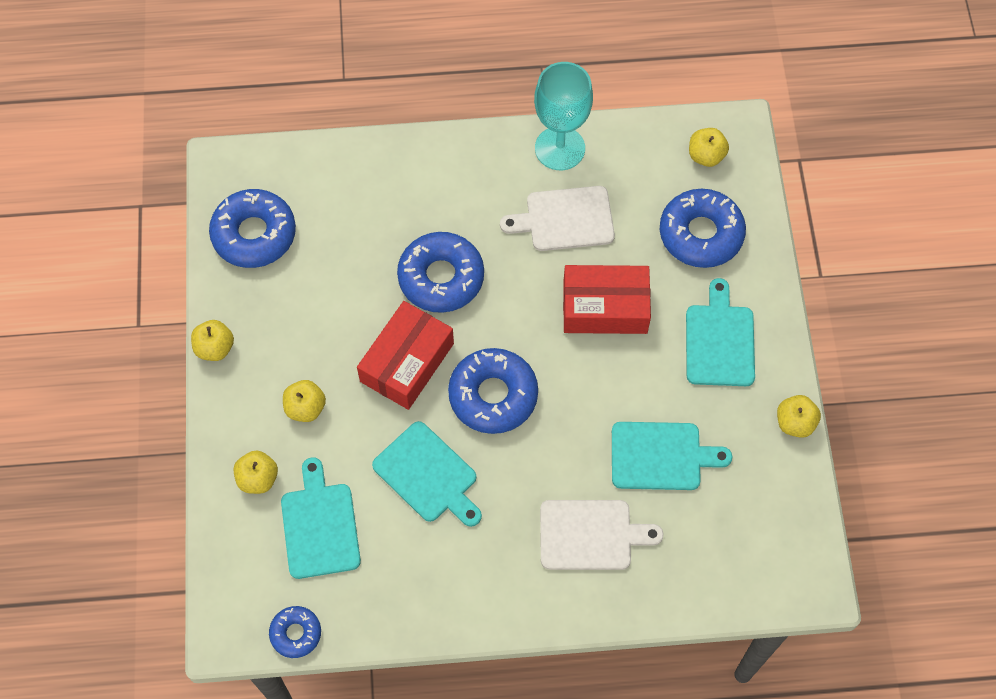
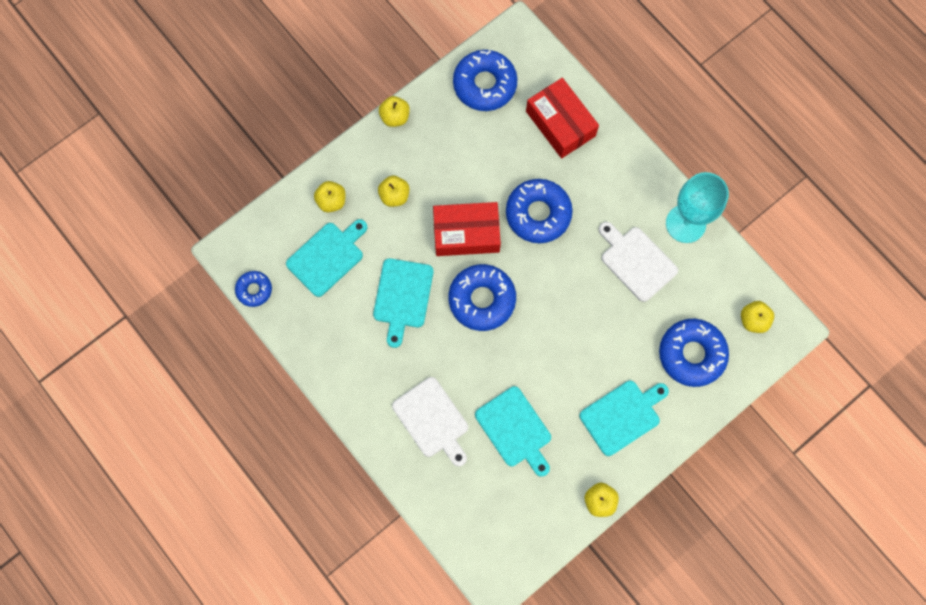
camera: 55 degrees right, 10 degrees up
(605, 307) = (592, 327): red box -> red box (560, 124)

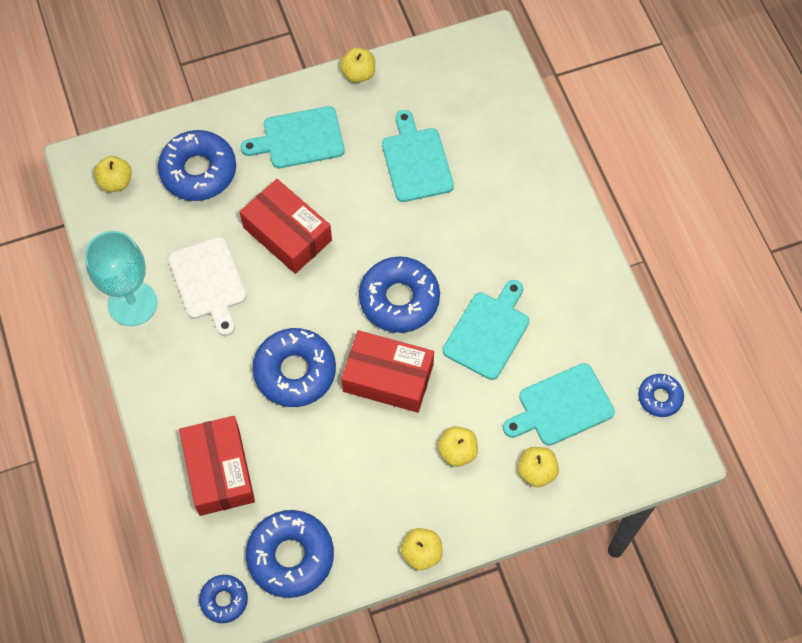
camera: 160 degrees left, 10 degrees down
(432, 420) = (500, 197): white cutting board -> none
(517, 42) = (224, 600): none -> blue donut
(593, 324) = (287, 234): none -> red box

